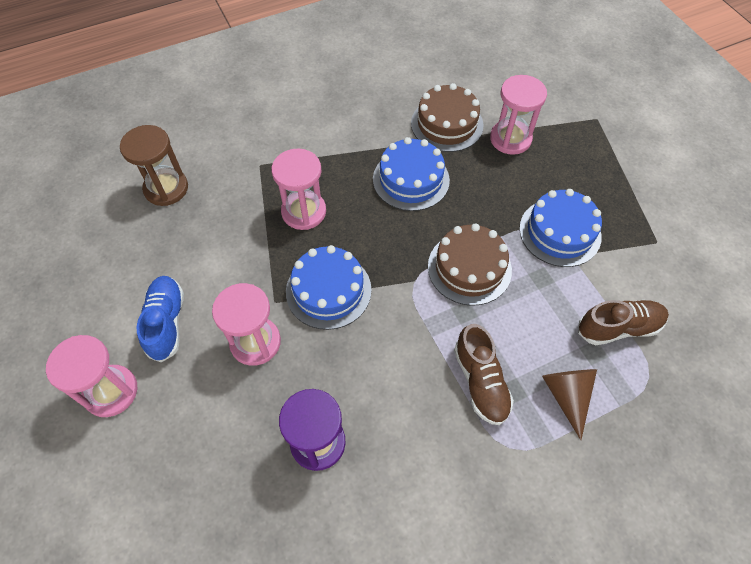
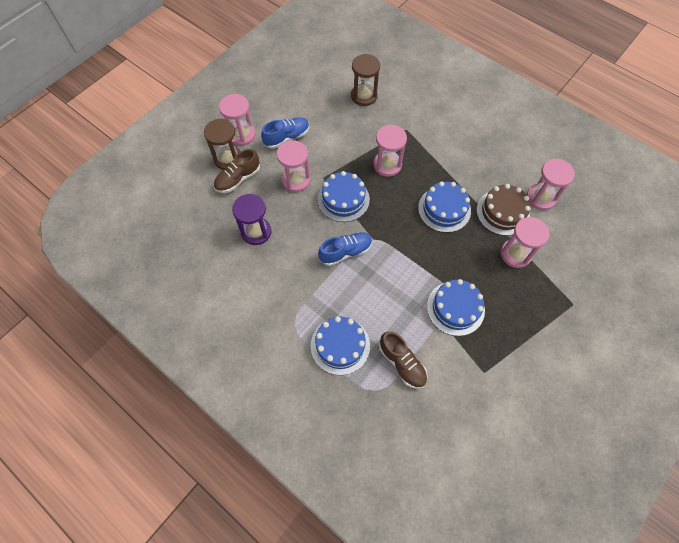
camera: 65 degrees right, 5 degrees up
(146, 434) = (228, 159): none -> brown hourglass
(419, 325) = (346, 252): none -> blue shoe
(446, 81) = (540, 198): none -> pink hourglass
(469, 268) = (398, 264): brown cake -> none
(480, 382) = (326, 296): brown shoe -> brown shoe (238, 179)
(566, 396) = (340, 345): brown cone -> blue cake

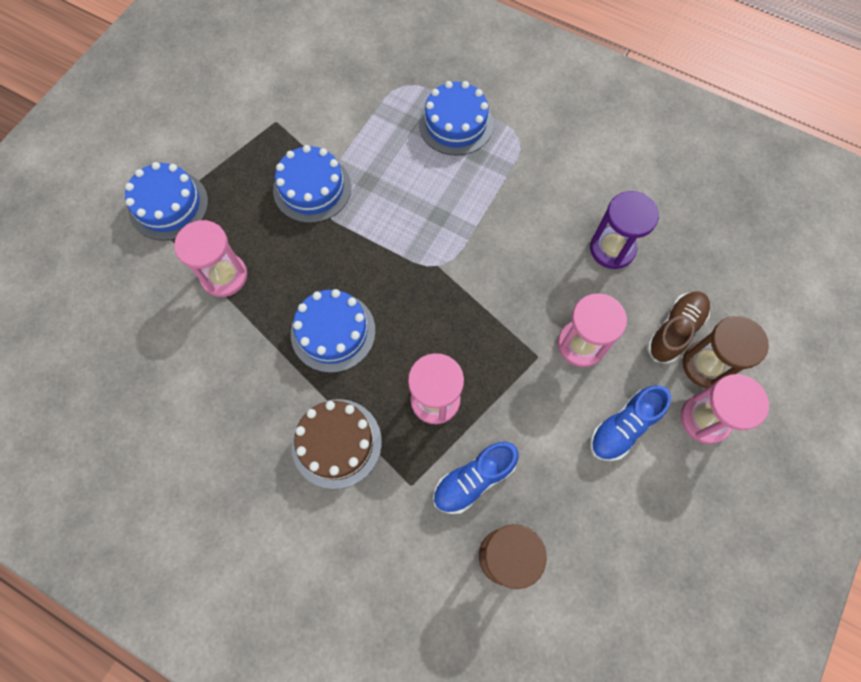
camera: 170 degrees right, 5 degrees up
(343, 199) = (496, 323): blue cake -> blue cake (168, 205)
(346, 252) = (474, 240): blue shoe -> blue shoe (473, 480)
(402, 363) = (376, 116): brown shoe -> none
(503, 212) = (239, 342): brown cake -> brown cake (336, 443)
(540, 198) = (174, 379): pink hourglass -> none

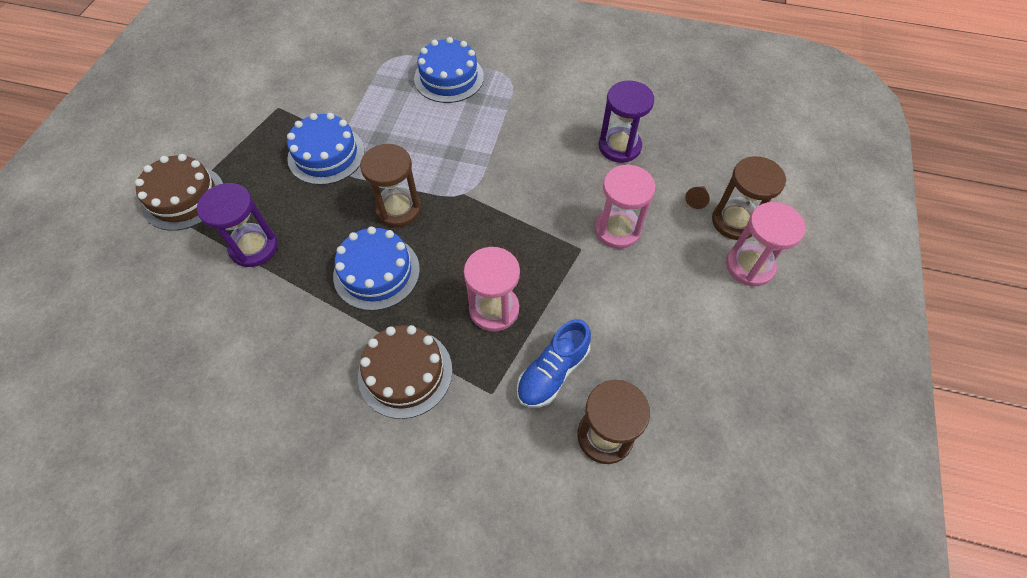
camera: 15 degrees left, 10 degrees down
(168, 205) = (183, 197): blue cake -> brown cake
(224, 276) = (254, 247): pink hourglass -> purple hourglass
(369, 267) = (398, 209): none -> brown hourglass
(623, 427) = (679, 290): blue shoe -> none
(674, 330) = (697, 200): brown shoe -> brown cone

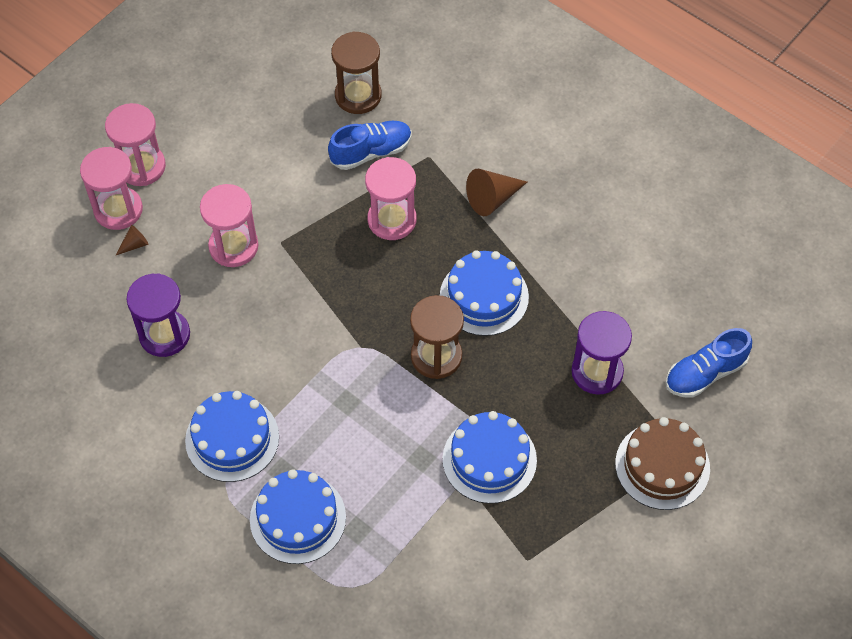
camera: 155 degrees left, 0 degrees up
(152, 282) = (705, 373): none -> blue shoe
(405, 372) = (492, 199): brown cake -> brown cone
(522, 103) = (232, 438): none -> blue cake
(734, 221) = (118, 210): brown hourglass -> pink hourglass

